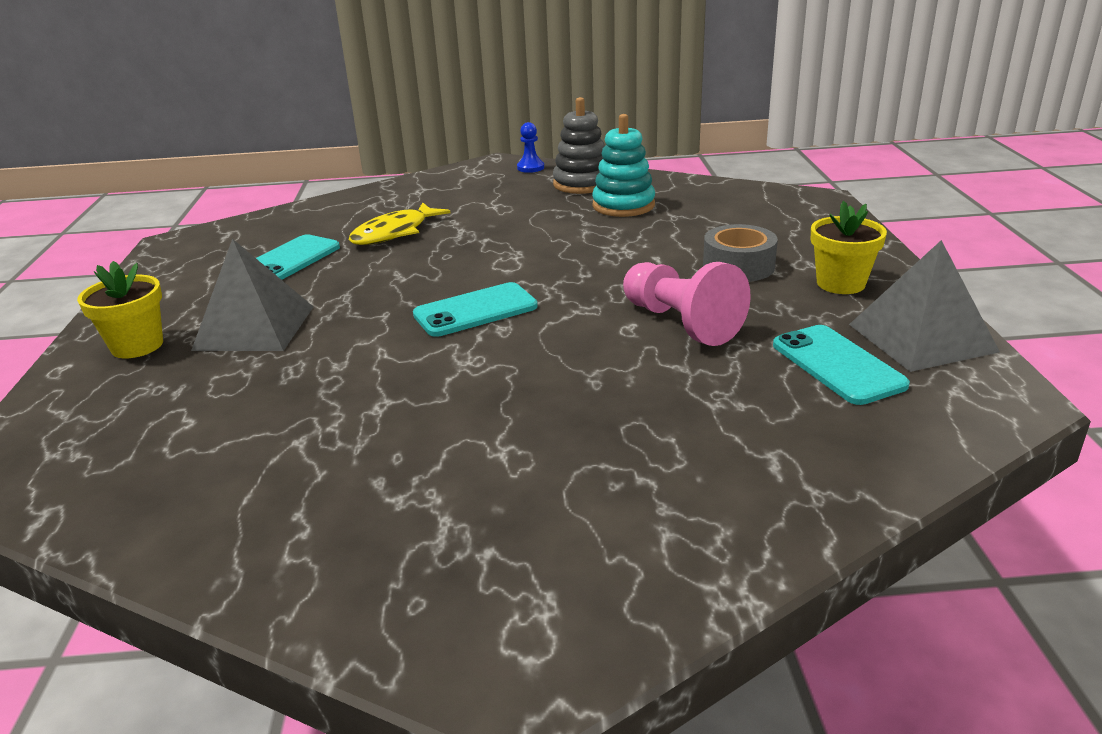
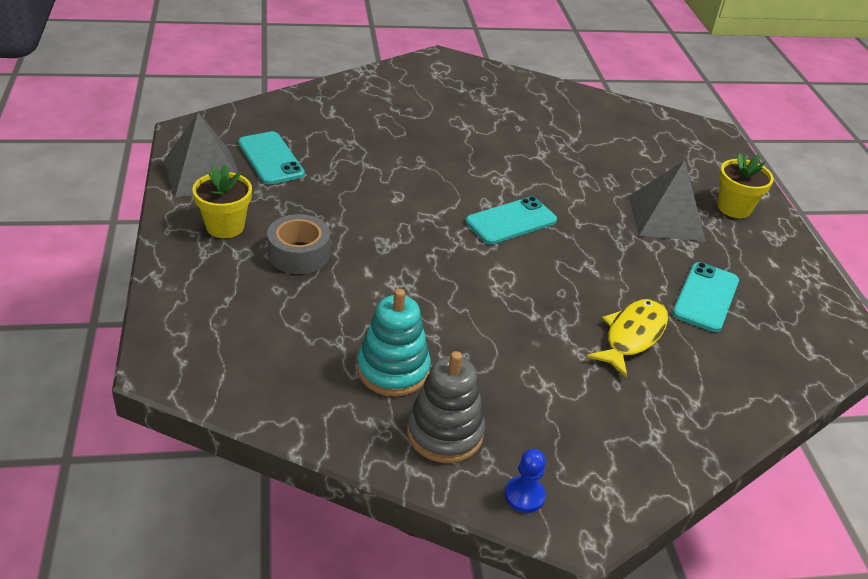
camera: 170 degrees right, 10 degrees up
(681, 323) = (360, 198): pink pawn -> none

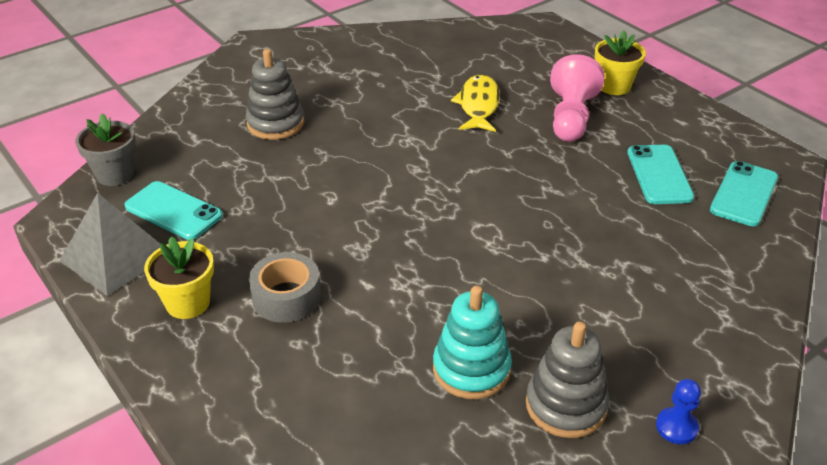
camera: 25 degrees left, 0 degrees up
(252, 116) = (115, 174): none -> grey flower pot
(403, 125) = (275, 123): none -> grey stacking toy
(511, 221) = (450, 176): turquoise phone -> turquoise phone (744, 194)
(632, 336) = (634, 236): yellow fish -> yellow fish (478, 105)
(666, 218) = (571, 117): grey pyramid -> pink pawn

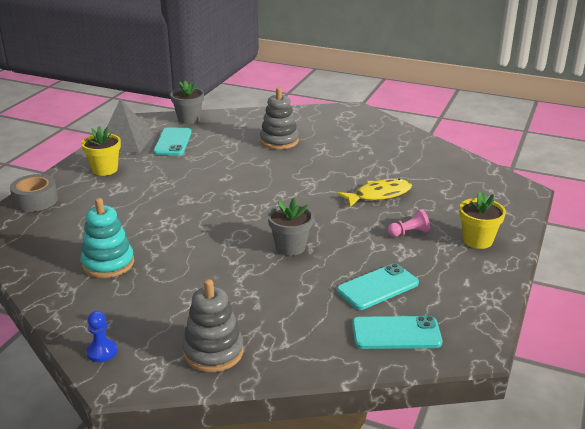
camera: 60 degrees right, 10 degrees down
(286, 297) = (128, 192): grey tape -> grey tape (35, 200)
(542, 203) = (290, 247): none -> grey flower pot
(566, 405) = (97, 304): grey stacking toy -> grey stacking toy (213, 352)
(571, 117) = (409, 233): pink pawn -> pink pawn, size x0.52

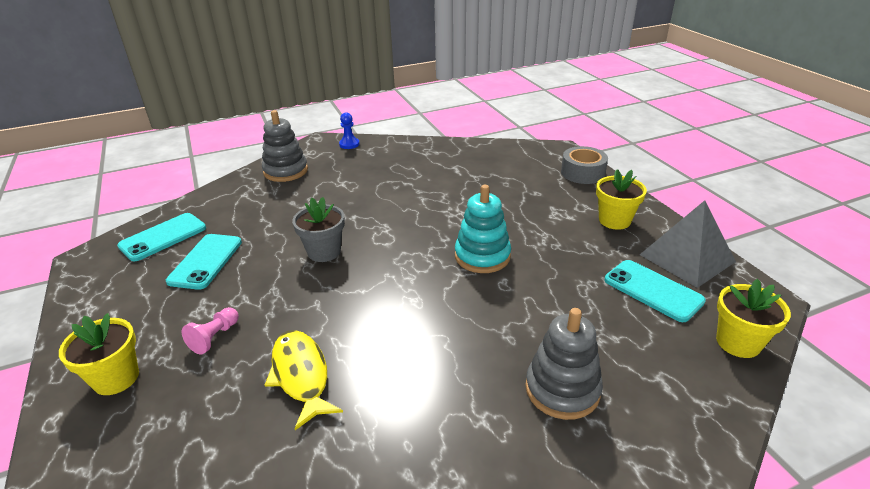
camera: 135 degrees right, 5 degrees up
(108, 263) = (436, 171): turquoise stacking toy -> turquoise stacking toy (482, 256)
(189, 119) = (738, 342): grey flower pot -> yellow flower pot
(379, 195) = (301, 375): yellow fish -> yellow fish turned 135 degrees clockwise

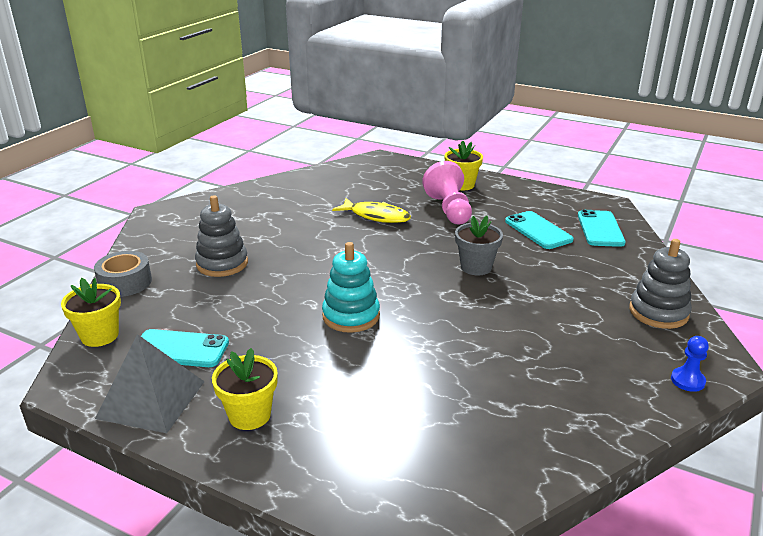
camera: 140 degrees right, 5 degrees down
(215, 337) = (449, 209): pink pawn -> pink pawn, size x1.91
(582, 173) = (340, 488): grey tape -> grey tape (125, 282)

